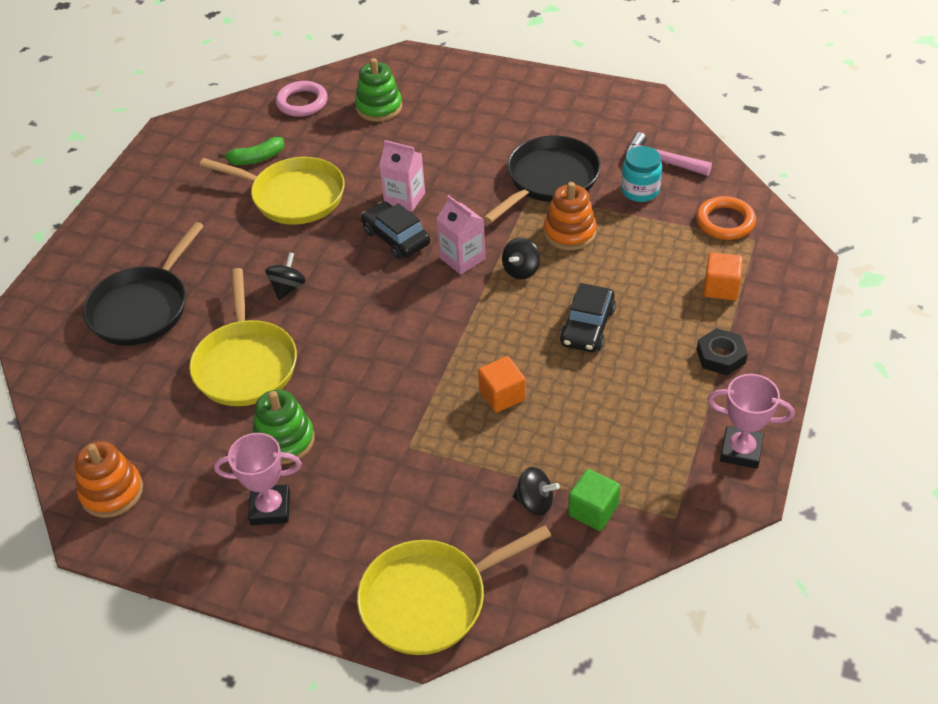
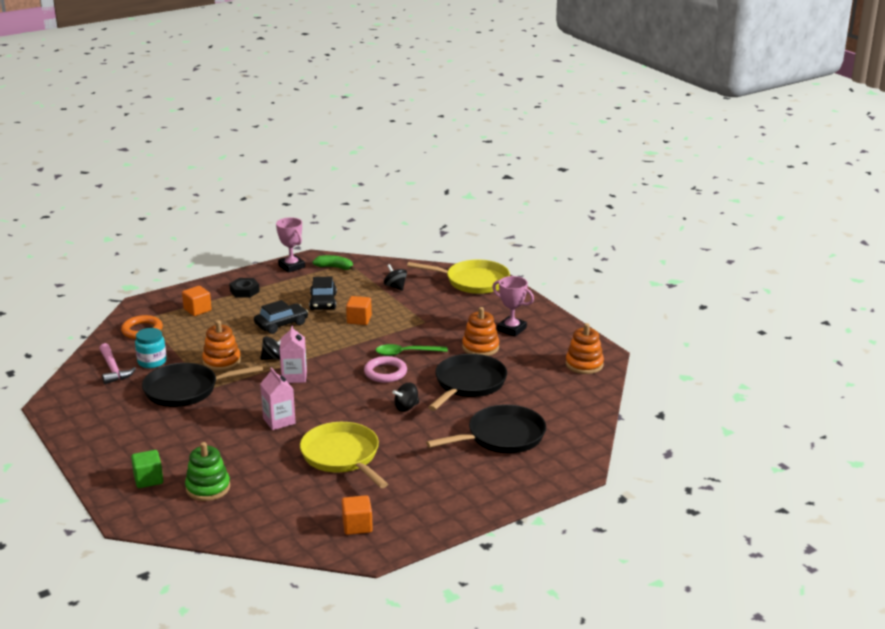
camera: 145 degrees left, 20 degrees down
(206, 143) = (357, 526): none -> orange cube
(245, 364) = (468, 384): yellow pan -> black pan
(256, 159) = (336, 495): green banana -> green banana (335, 267)
(284, 440) = (480, 347): green stacking toy -> orange stacking toy
(302, 102) = (252, 522): pink ring -> pink ring (385, 372)
(373, 370) = (406, 353): none -> green spoon
(396, 238) = (314, 403): black car -> black car (323, 302)
(593, 510) = (376, 276): green cube -> green cube (148, 479)

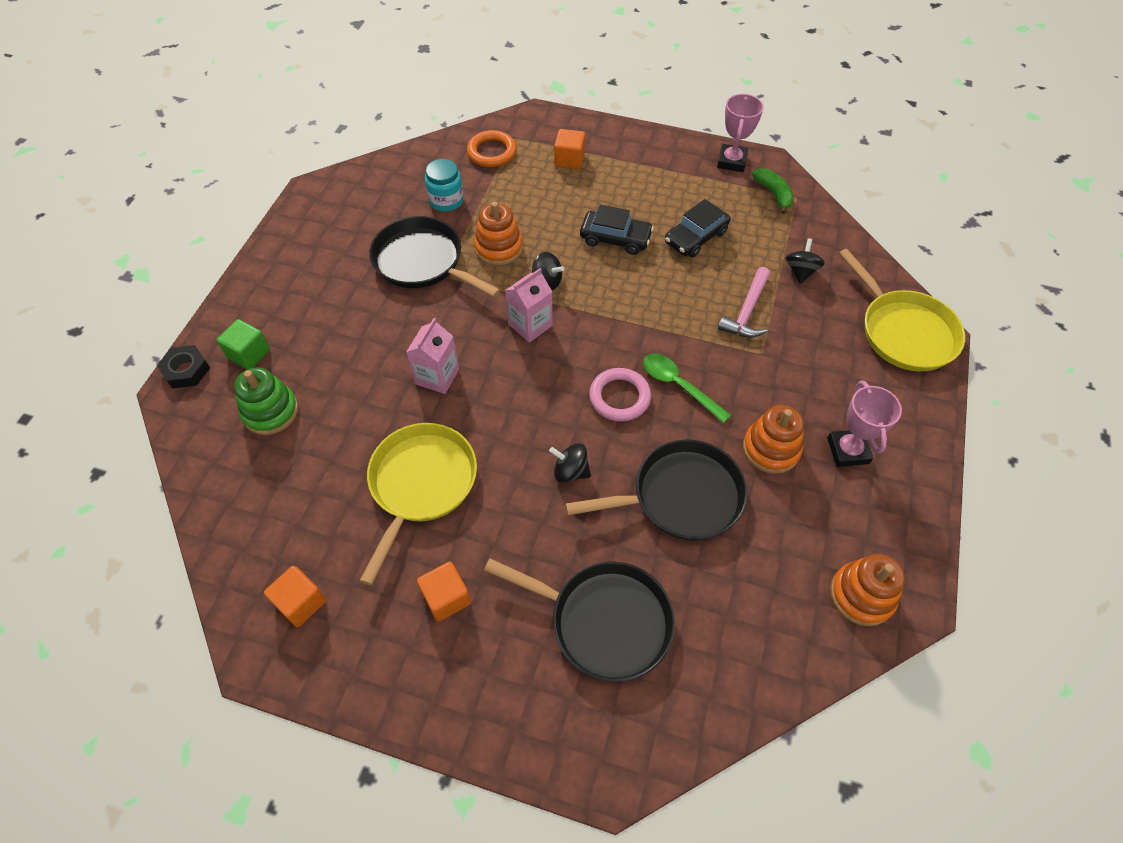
camera: 50 degrees right, 30 degrees up
(113, 369) = (407, 185): pink hammer -> pink hammer (747, 311)
(244, 291) = (642, 165): black nut -> black nut (186, 370)
(359, 320) = (697, 293): orange cube -> orange cube (446, 598)

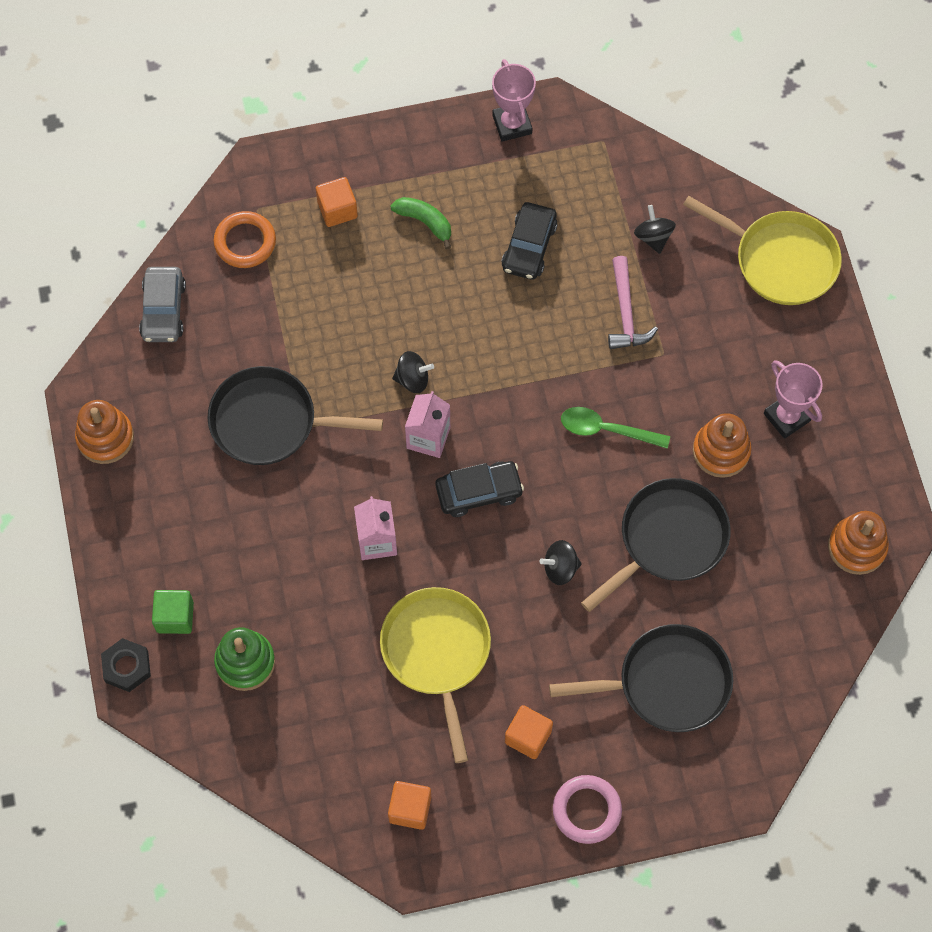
camera: 30 degrees left, 10 degrees up
(406, 166) = (163, 310): none -> grey car
(446, 200) = (240, 333): turquoise jar -> none
(499, 248) = (337, 364): orange stacking toy -> orange stacking toy (105, 438)
(615, 238) = (449, 290): black car -> black car (479, 492)
(619, 397) = (560, 471): pink ring -> pink ring (586, 810)
(773, 194) = (578, 148): green banana -> green banana (425, 222)

